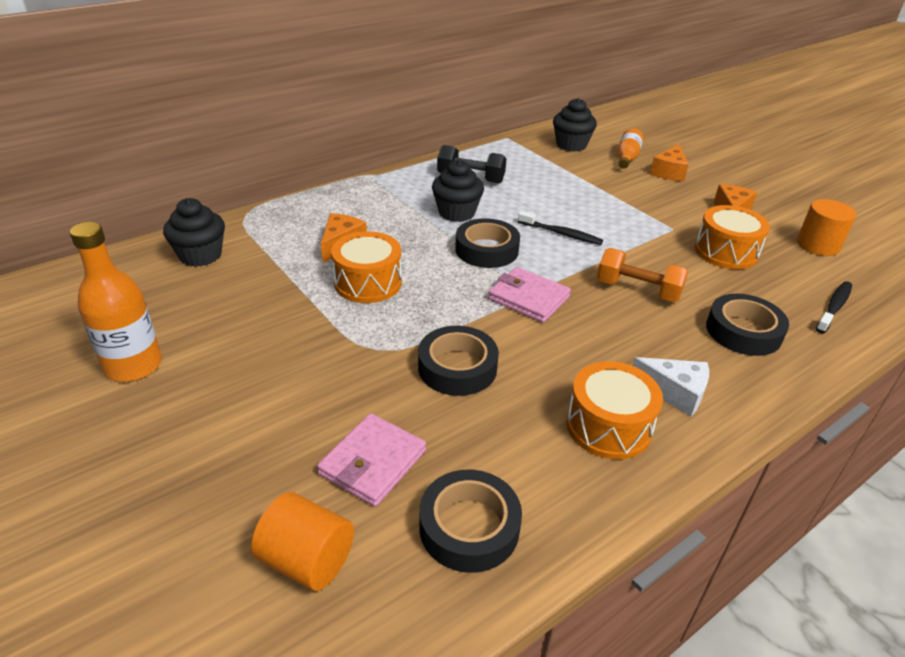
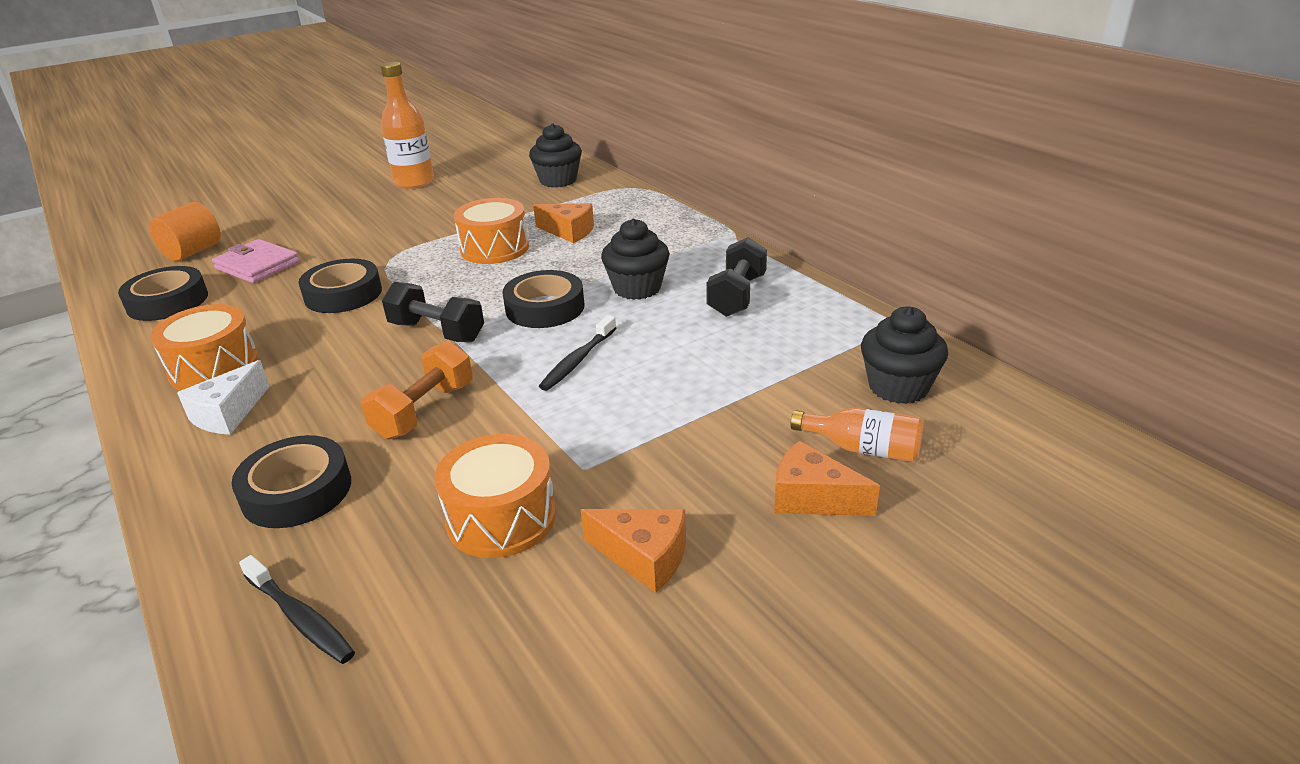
camera: 95 degrees right, 5 degrees down
(528, 298) = (437, 332): pink wallet -> black dumbbell
(818, 245) = (501, 668): orange cylinder -> none

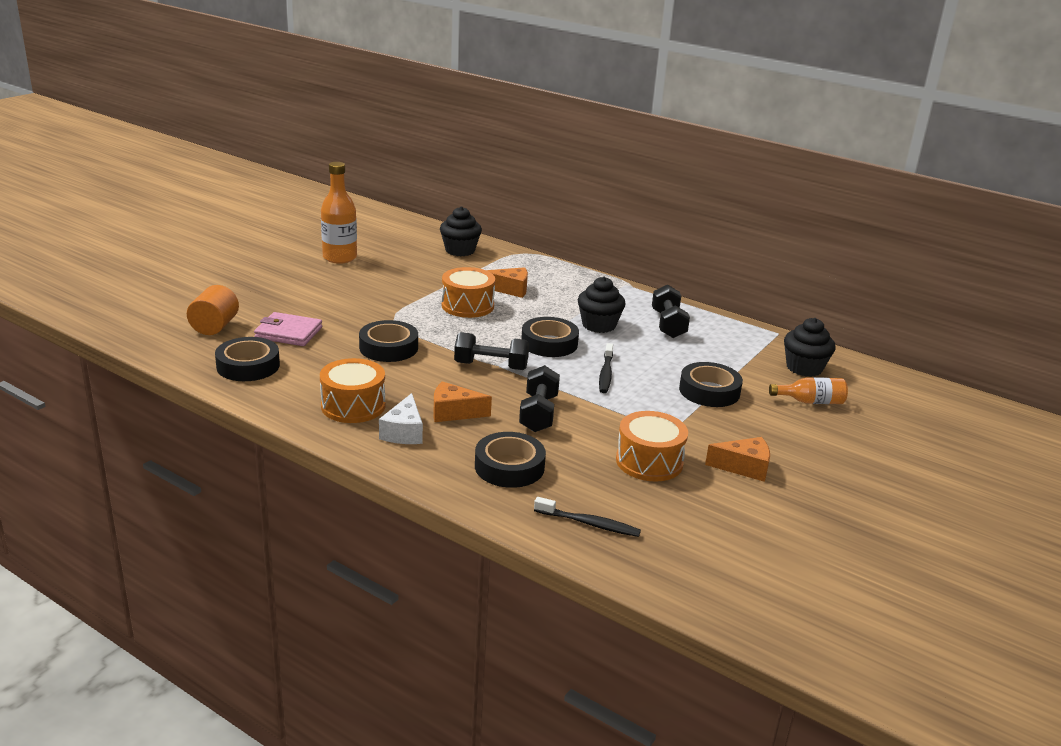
camera: 25 degrees left, 5 degrees down
(424, 411) = (538, 414): orange dumbbell -> black dumbbell
(707, 407) = (709, 391): none -> black tape
(812, 498) = (804, 428): orange cheese -> orange cheese (454, 412)

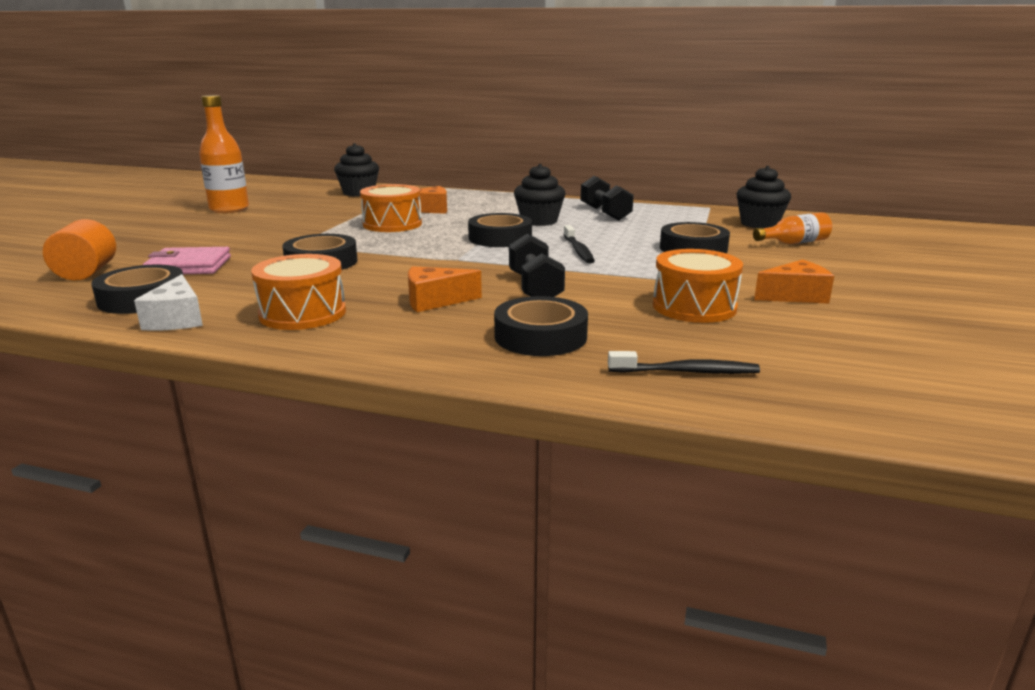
camera: 15 degrees left, 5 degrees down
(404, 432) = (384, 326): white cheese -> white cheese (177, 319)
(491, 366) = (450, 260): black dumbbell -> none

